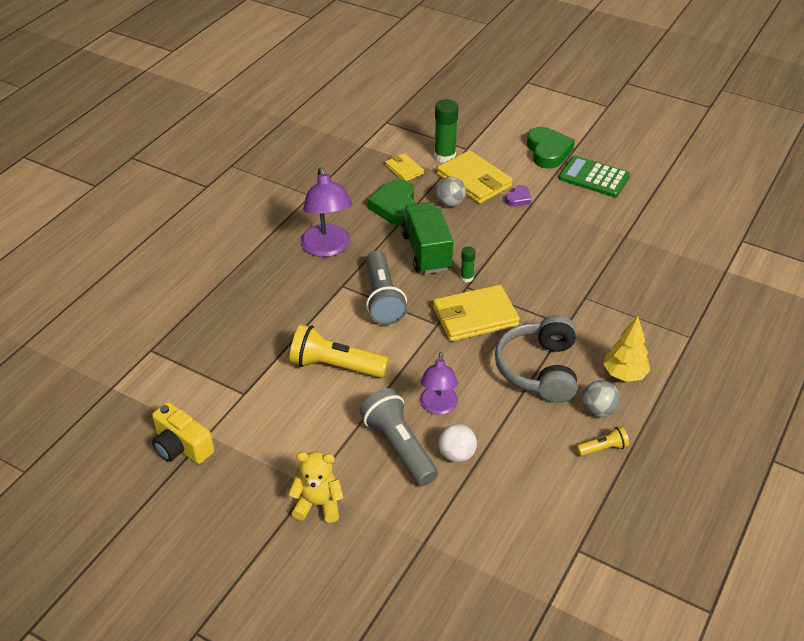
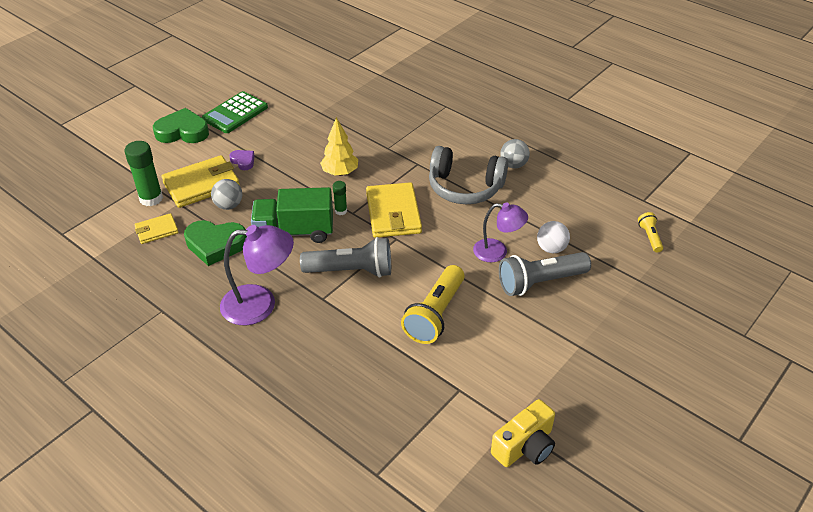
camera: 80 degrees left, 0 degrees up
(318, 504) = (601, 343): yellow teddy bear -> none
(603, 448) = (551, 170): yellow flashlight -> yellow flashlight (650, 237)
(624, 374) = (478, 145): yellow tree -> yellow tree (340, 173)

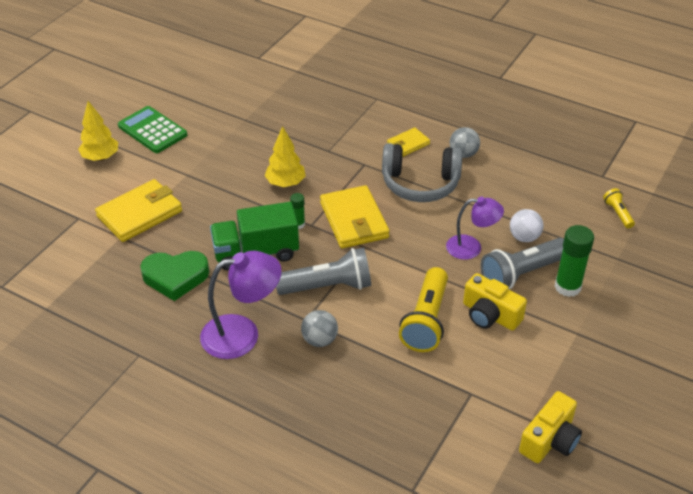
camera: 10 degrees left, 0 degrees up
(151, 198) = (89, 235): green glue stick -> green glue stick (567, 287)
(156, 230) = (106, 270): yellow wallet -> yellow wallet (408, 144)
(182, 132) = (100, 157): green heart -> yellow tree
(229, 205) = (176, 233): grey ball -> grey ball (319, 340)
(235, 113) = (152, 130): green calculator -> green calculator turned 105 degrees clockwise
(243, 161) = (177, 183): purple heart -> none
(498, 317) = (490, 315): none -> yellow camera

